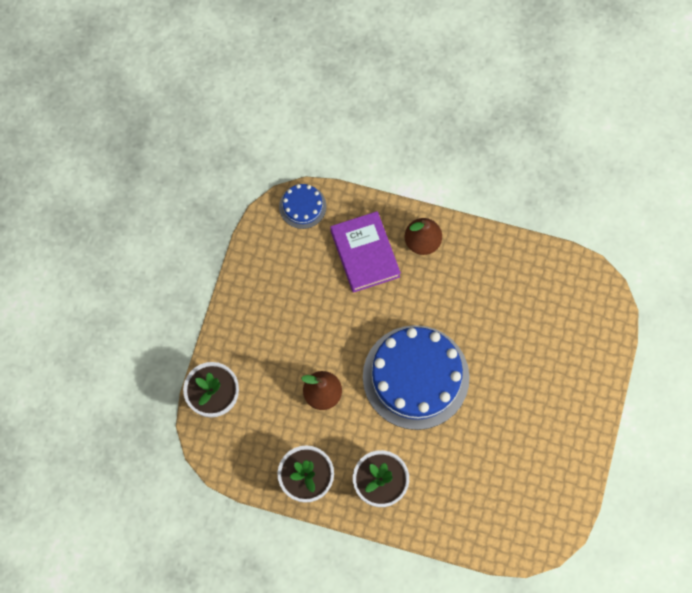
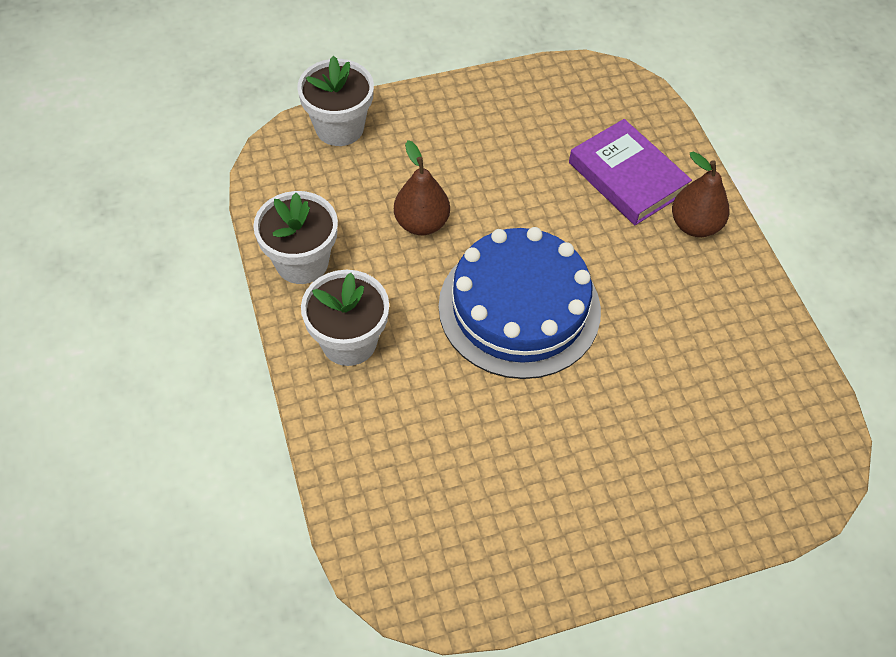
camera: 55 degrees right, 15 degrees down
(302, 206) = (628, 93): blue cake -> none
(365, 254) = (627, 177): purple book -> purple book turned 75 degrees counterclockwise

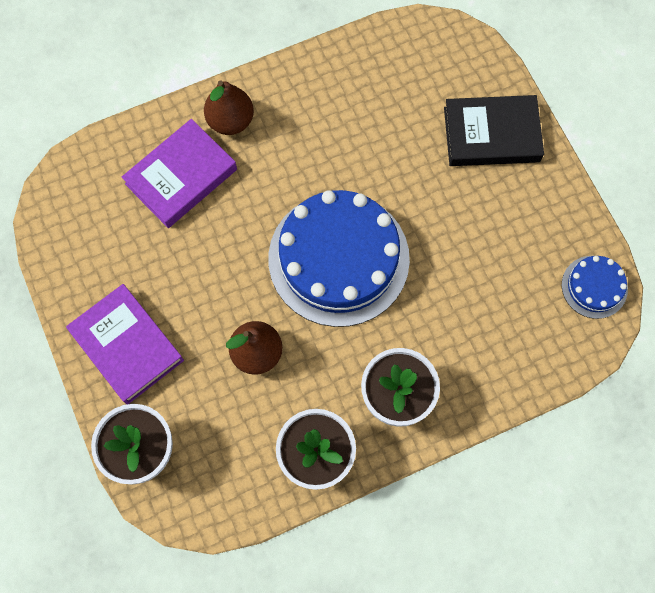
camera: 95 degrees left, 15 degrees up
(446, 122) = (127, 346): none -> purple book
(450, 586) = (594, 287): none -> blue cake
(675, 497) = (491, 134): none -> black book

